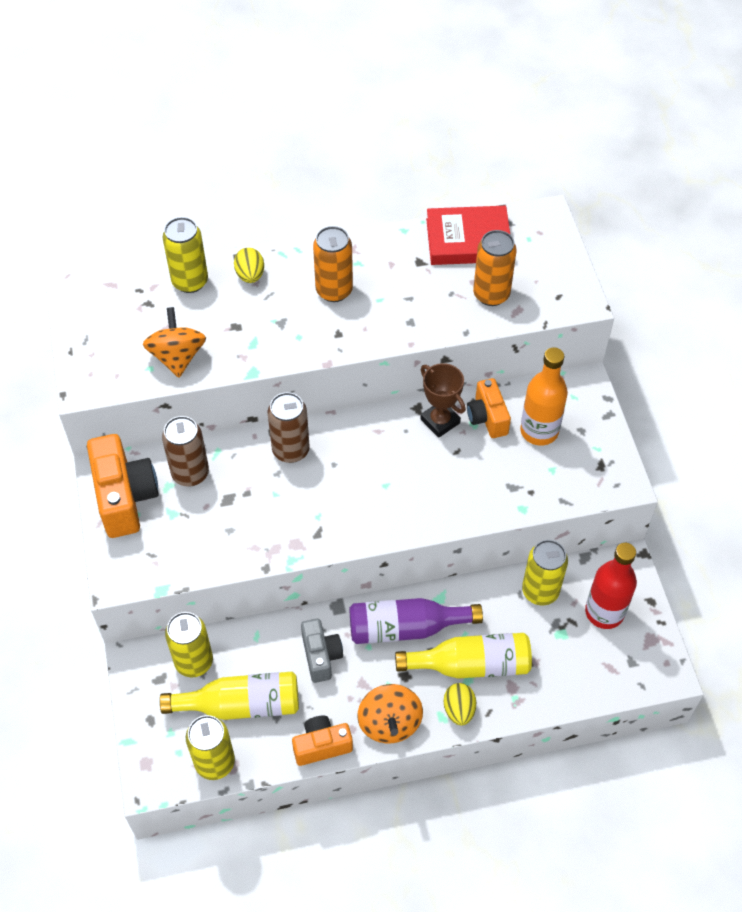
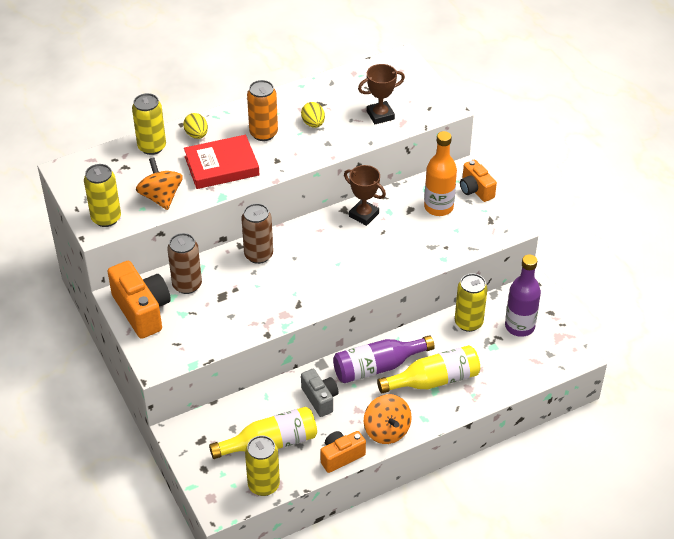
camera: 15 degrees left, 10 degrees down
(194, 662) = (224, 423): yellow can -> yellow can (106, 218)
(459, 710) = (435, 411): yellow egg -> yellow egg (313, 124)
(468, 240) = (351, 84): red book -> red book (221, 166)
(487, 417) = (398, 206): orange camera -> orange camera (475, 190)
(491, 294) = (380, 115): orange can -> brown trophy
(604, 612) = (519, 326): red bottle -> purple bottle

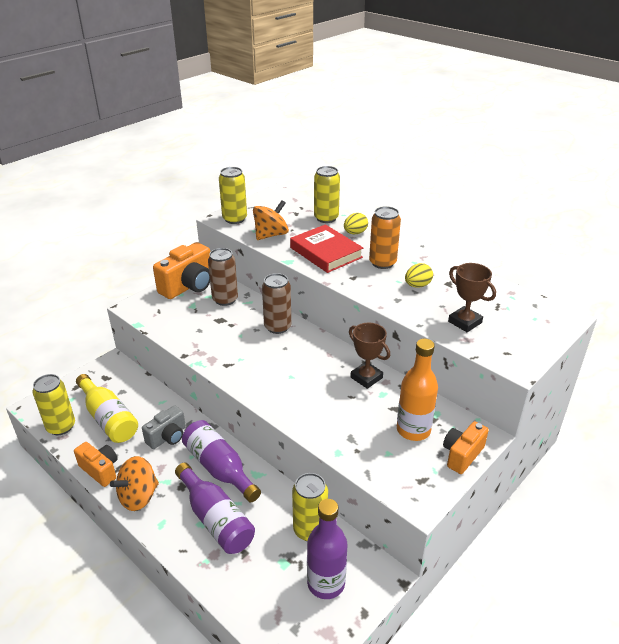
camera: 70 degrees right, 10 degrees down
(364, 215) = (366, 377): brown trophy -> brown trophy turned 60 degrees counterclockwise
(433, 380) = (216, 519): yellow bottle -> purple bottle

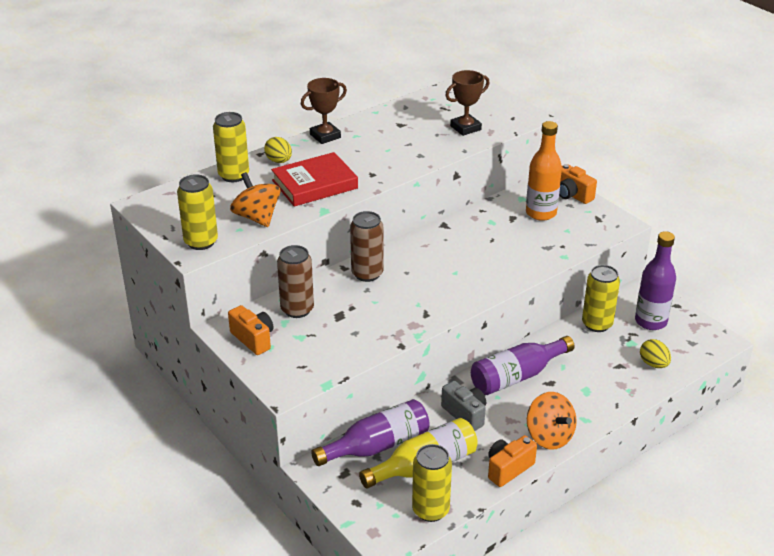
camera: 80 degrees left, 0 degrees up
(188, 286) = (253, 339): orange camera -> orange camera, size x0.61
(216, 519) = (581, 381): purple bottle -> purple bottle (377, 446)
(366, 377) = (466, 227): brown trophy -> brown trophy (325, 136)
(382, 263) = (350, 153): orange can -> none
(417, 285) = (399, 141): yellow egg -> yellow egg (653, 364)

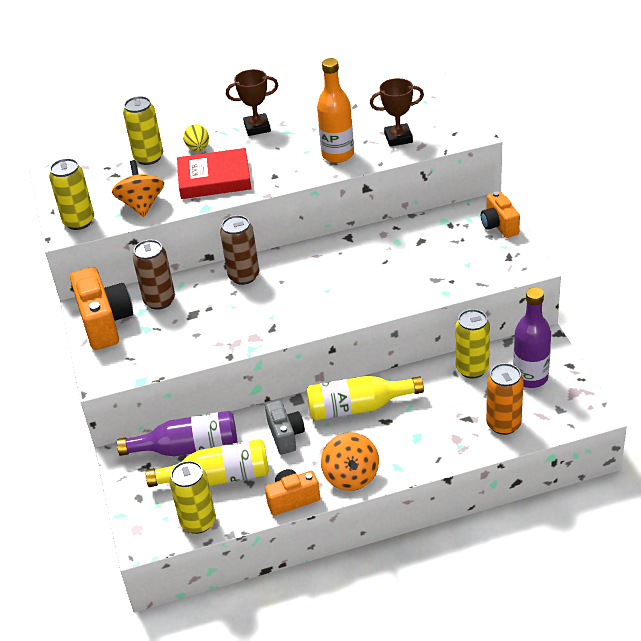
camera: 25 degrees right, 5 degrees up
(253, 339) = (105, 322): orange camera -> orange camera, size x1.64
(517, 376) = (358, 407): purple bottle -> yellow bottle
(541, 213) = (453, 240): orange bottle -> orange bottle (338, 155)
(653, 364) = (503, 424): yellow egg -> orange can

